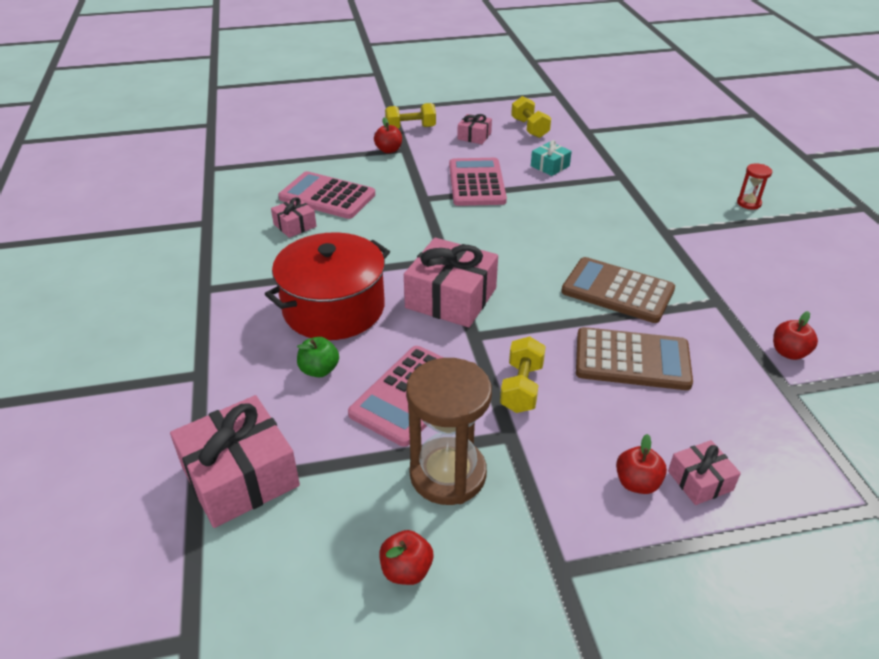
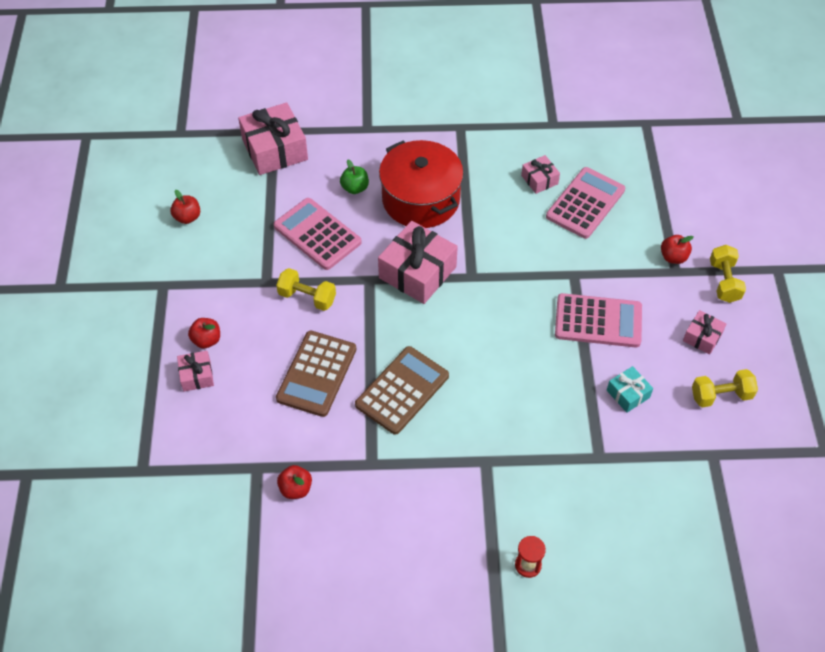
camera: 100 degrees right, 15 degrees up
(448, 474) = (245, 244): brown hourglass -> none

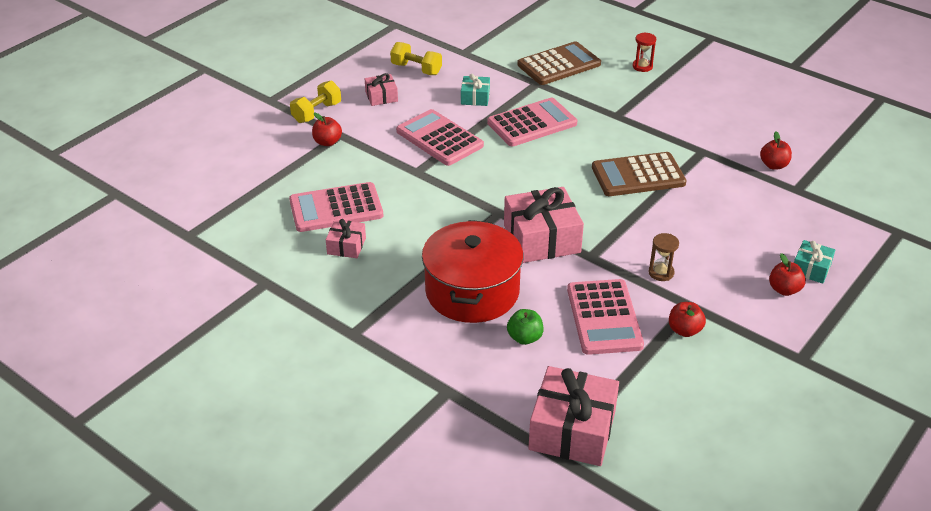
camera: 140 degrees left, 15 degrees down
(187, 217) = (731, 411): red apple -> red apple (684, 330)
(197, 375) = (811, 269): pink gift -> turquoise gift
(307, 297) = (661, 273): yellow dumbbell -> brown hourglass
(317, 374) = (699, 218): brown calculator -> brown calculator (559, 64)
(546, 394) = (532, 123): none -> pink calculator

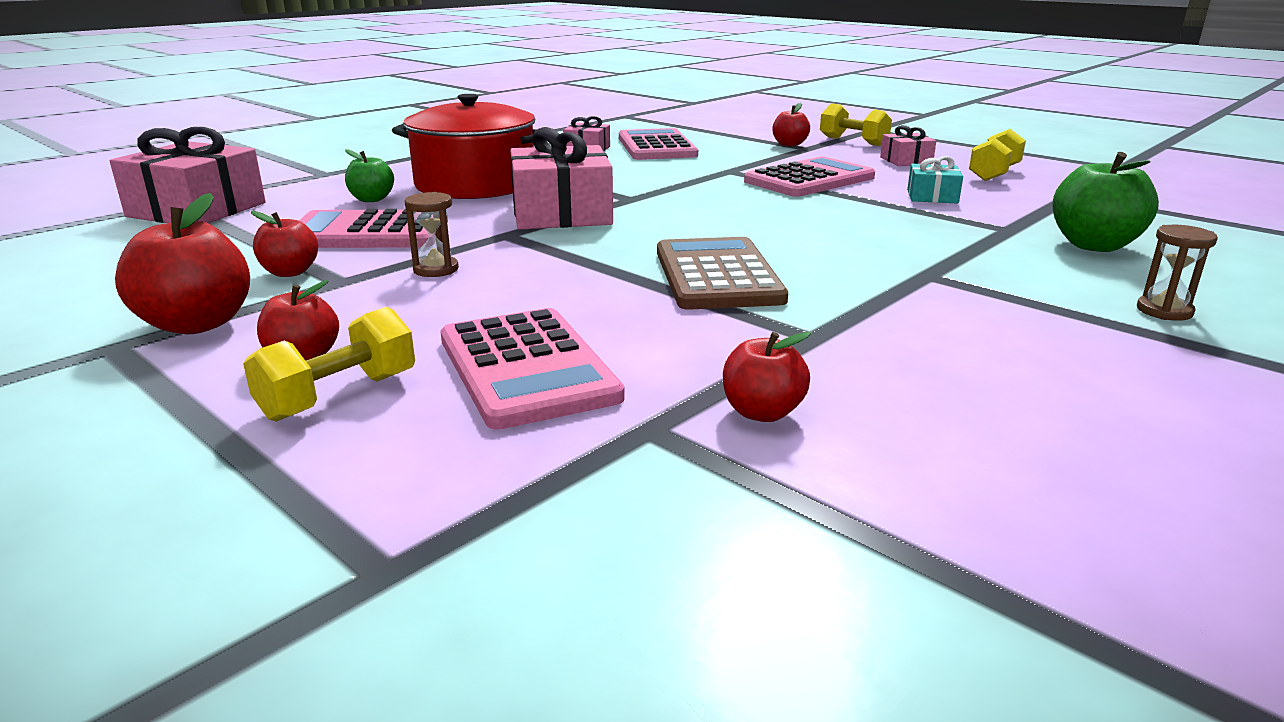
camera: 95 degrees right, 15 degrees down
(532, 123) = (870, 221): pink calculator -> pink calculator (527, 368)
(559, 64) = (1094, 245): brown calculator -> green apple
(642, 66) = (1164, 311): red hourglass -> brown hourglass
(765, 339) = (197, 324): none -> red apple
(811, 269) = (339, 396): turquoise gift -> yellow dumbbell

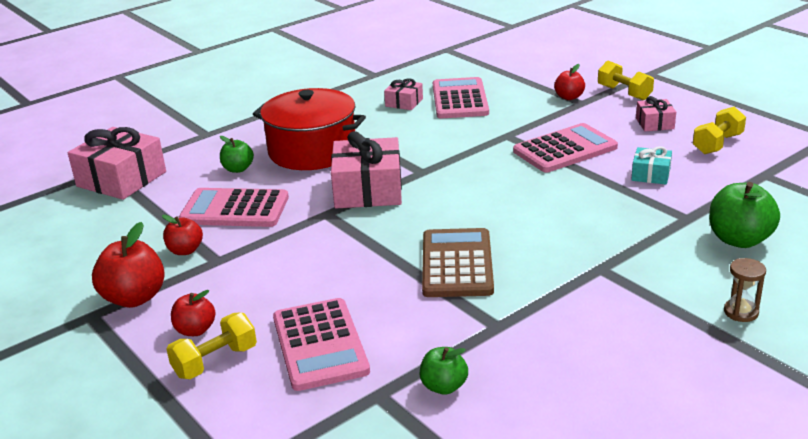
camera: 10 degrees right, 5 degrees up
(436, 269) = (276, 251): brown hourglass -> none
(762, 412) = (444, 386): red apple -> green apple

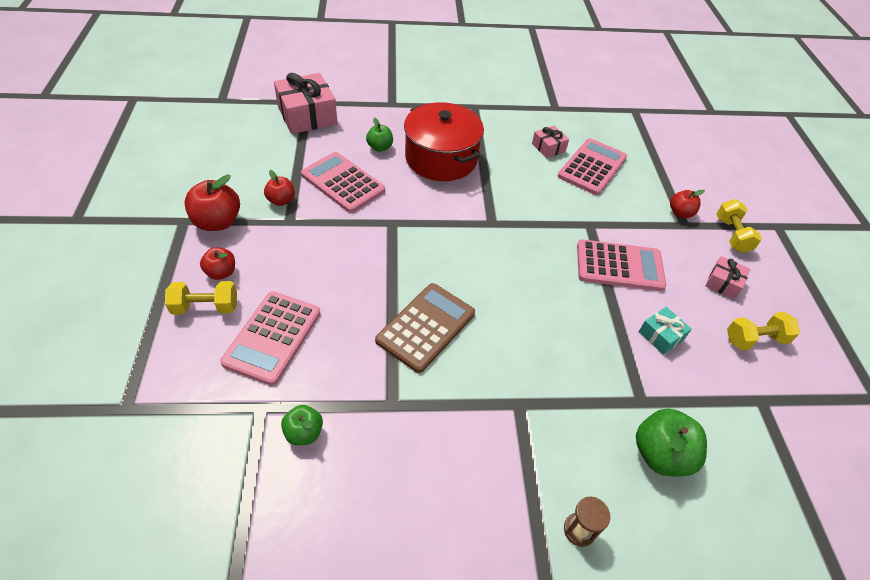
camera: 30 degrees right, 20 degrees up
(368, 190) = (439, 218): pink gift -> none

